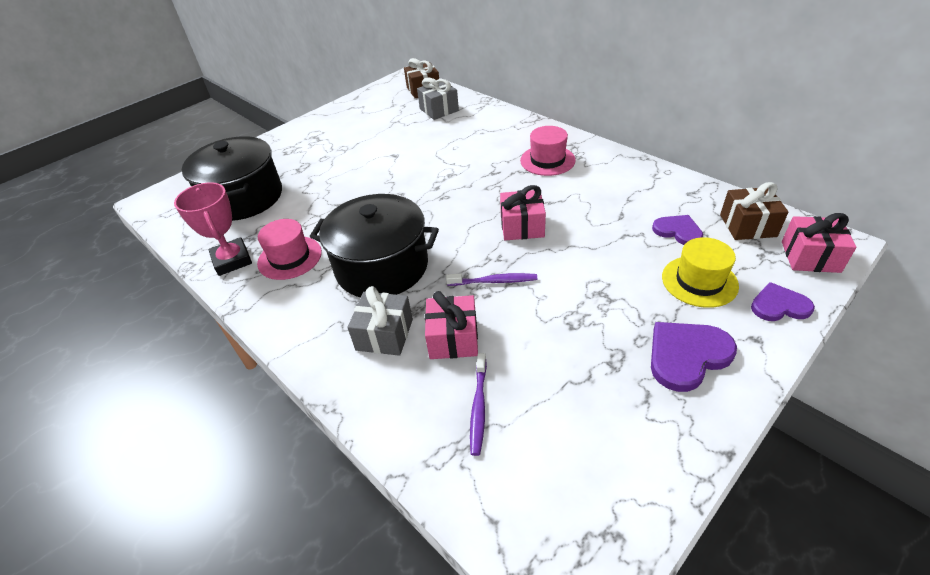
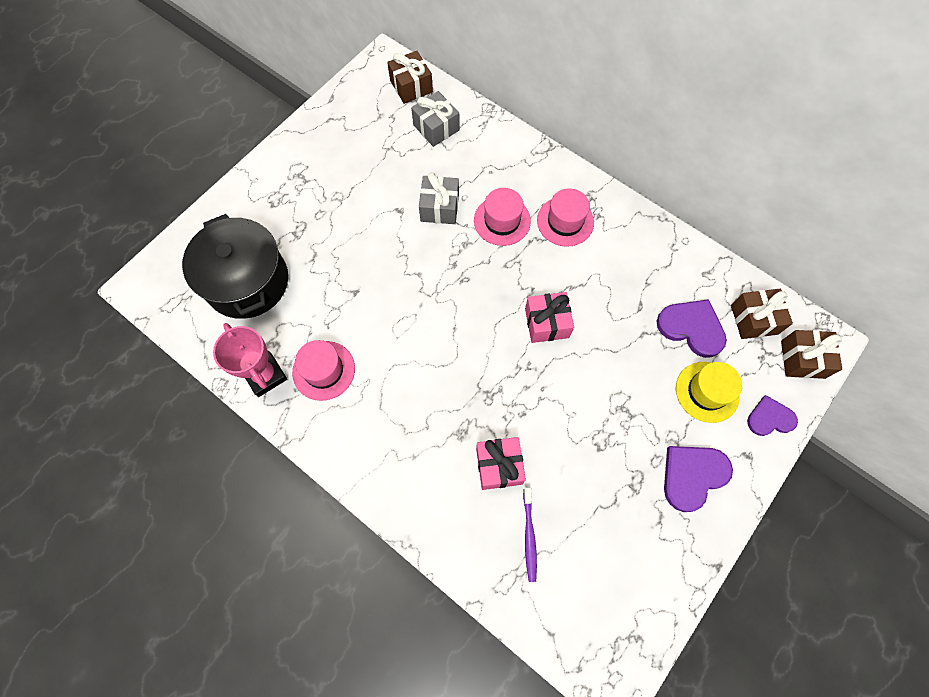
camera: 10 degrees left, 25 degrees up
(382, 267) = (419, 381): black pot -> none
(384, 334) = (437, 464): grey gift -> grey gift (439, 207)
(487, 160) = (502, 221): none -> pink hat
(494, 281) = (527, 397): purple toothbrush -> none
(678, 231) = (692, 328): purple heart -> purple heart, size x1.52
(810, 257) = (802, 359): pink gift -> brown gift

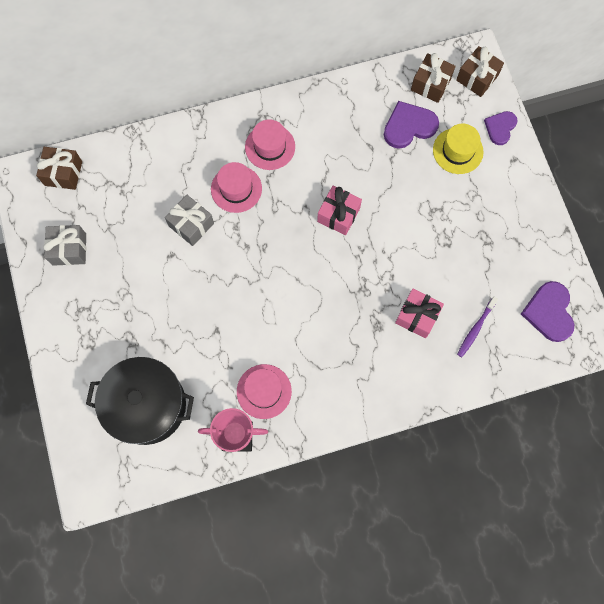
camera: 55 degrees left, 5 degrees up
(436, 127) = (118, 180): grey gift -> grey gift (69, 249)
(529, 536) = (475, 329): purple toothbrush -> purple toothbrush turned 90 degrees clockwise
(692, 475) = (504, 201): purple heart -> purple heart (549, 312)

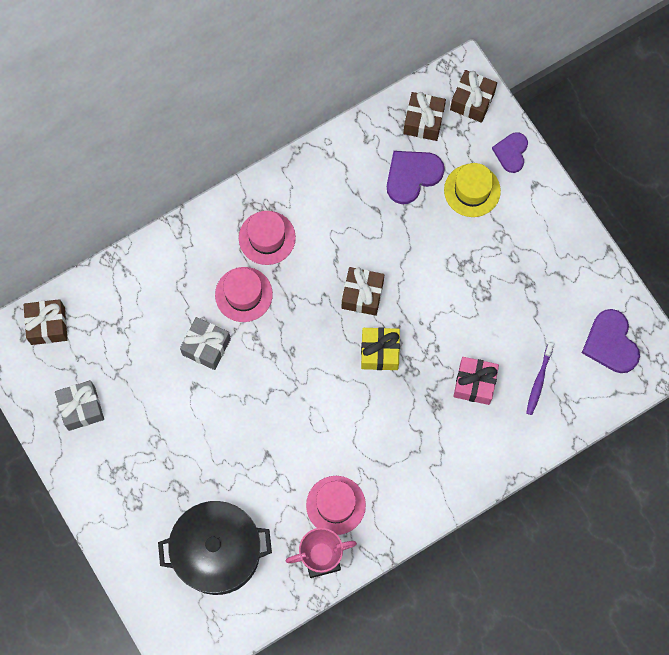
camera: 15 degrees left, 0 degrees up
(338, 215) = (362, 295): pink gift -> brown gift
(340, 267) = (380, 352): none -> yellow gift

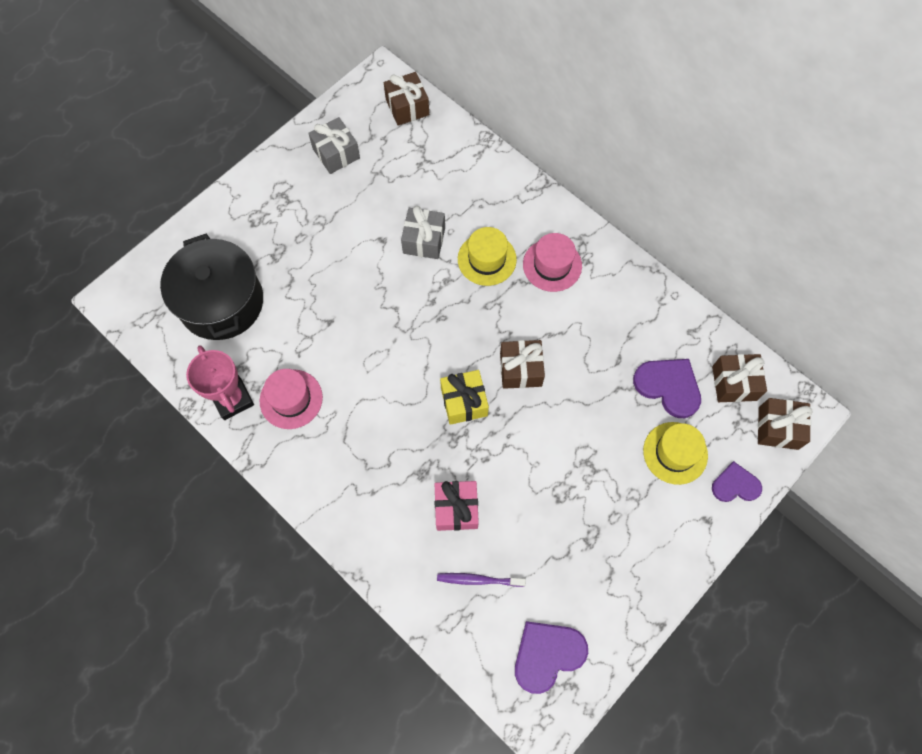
camera: 75 degrees right, 5 degrees down
(243, 294) = (487, 259): pink hat -> yellow hat

